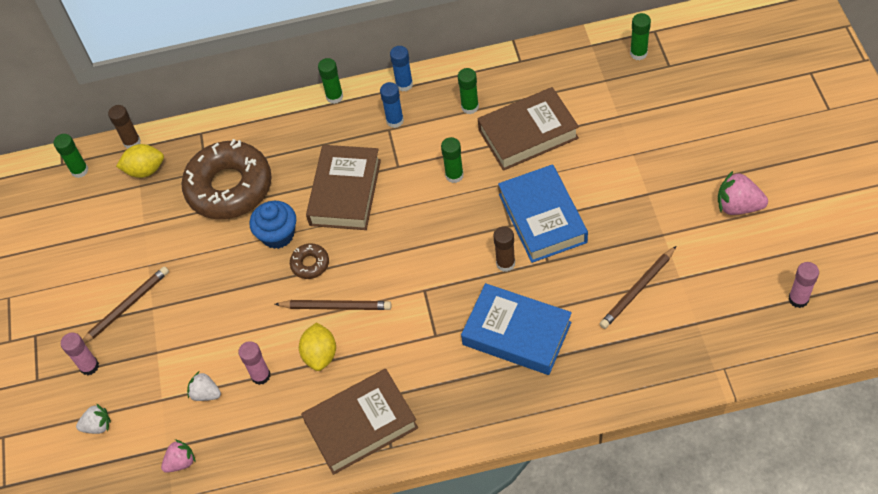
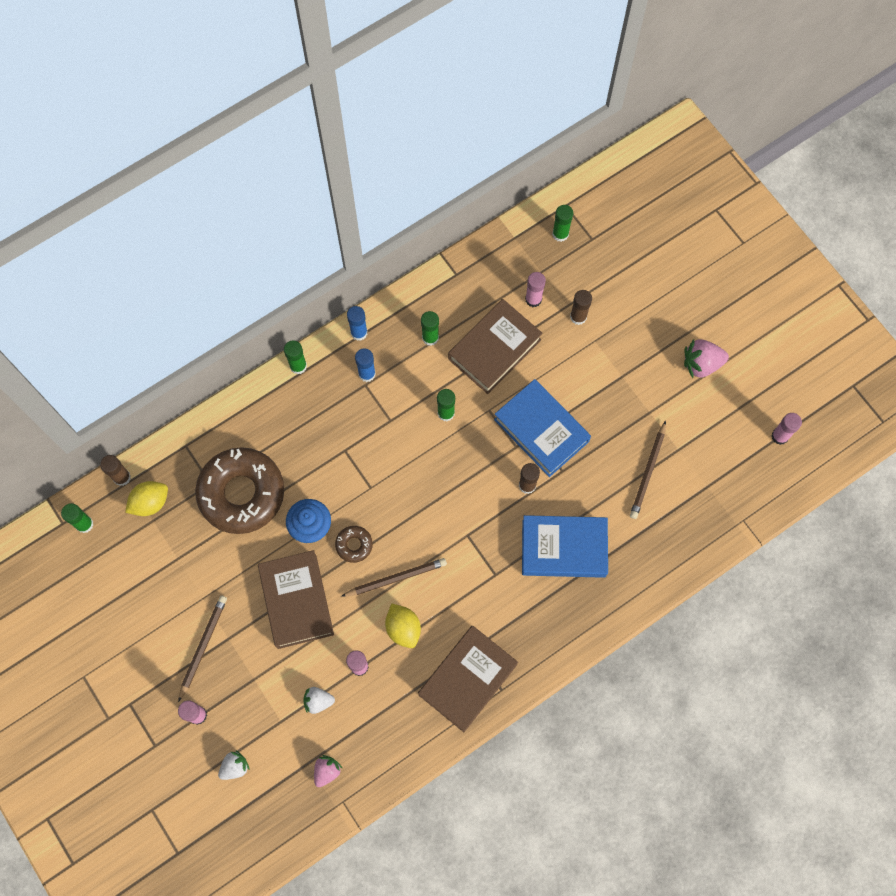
camera: 30 degrees left, 15 degrees up
(345, 192) = (354, 463): brown book -> brown book (296, 601)
(586, 102) = (533, 299): none -> pink glue stick
(625, 128) = (578, 317): none -> brown glue stick

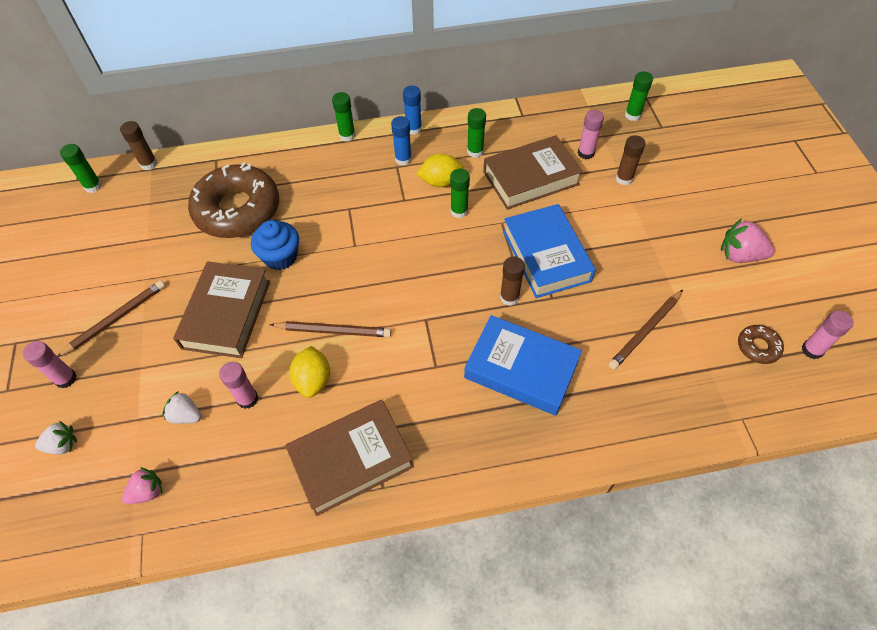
camera: 25 degrees right, 15 degrees down
(150, 502) = (157, 189): yellow lemon -> yellow lemon (440, 182)
(354, 545) = (310, 287): brown donut -> brown donut (758, 347)

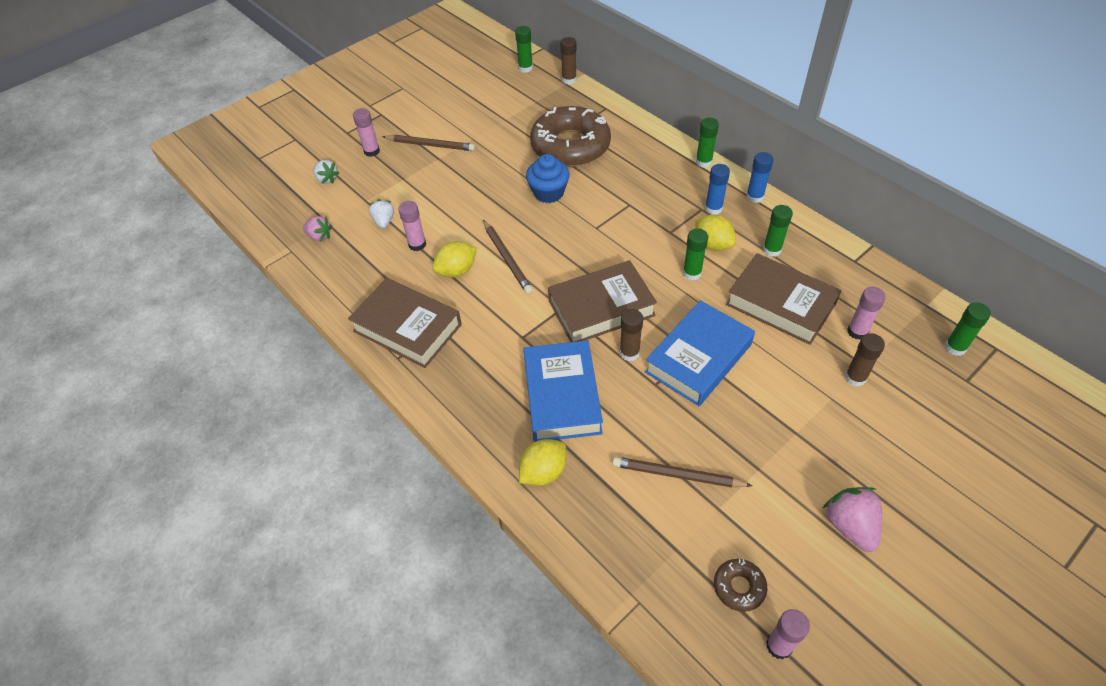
camera: 60 degrees right, 5 degrees down
(226, 314) = (476, 194): brown book -> brown book (601, 308)
(590, 424) = (543, 472): none -> yellow lemon

